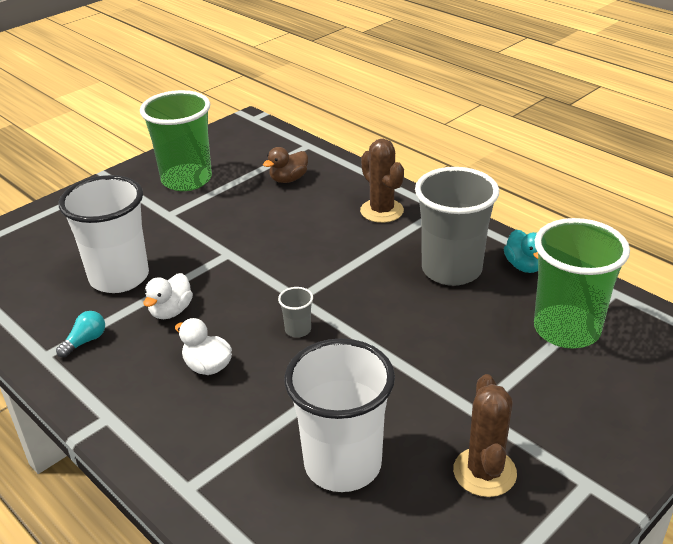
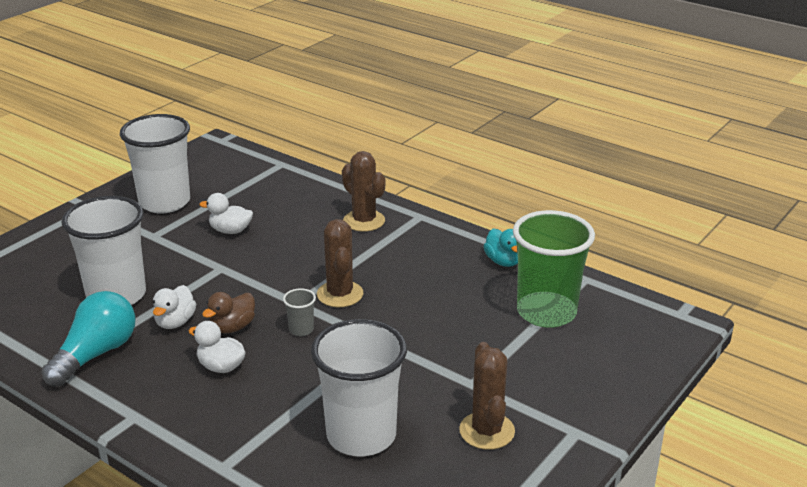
camera: 10 degrees left, 5 degrees down
(85, 341) = (96, 354): turquoise light bulb -> turquoise light bulb, size x2.08
(186, 180) = (165, 202): green cup -> white cup
(245, 213) = (230, 230): none -> white duck
(288, 179) = (268, 197): brown duck -> brown duck (232, 327)
(345, 292) = (340, 294): none -> brown cactus
(451, 270) = (437, 269): grey cup -> none

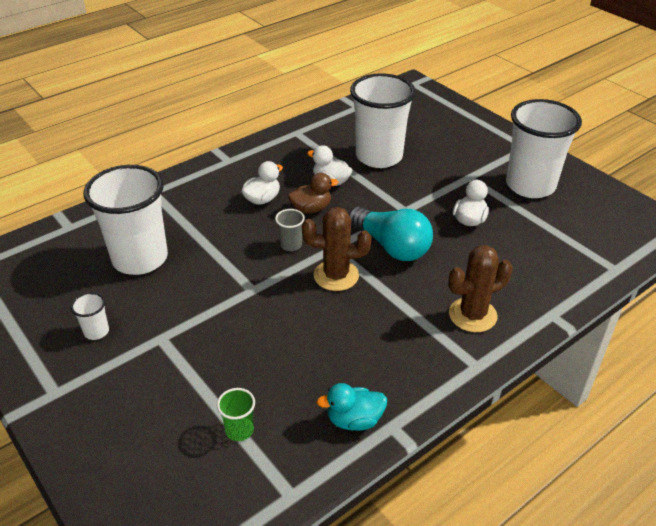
camera: 105 degrees right, 10 degrees up
(96, 354) = (306, 147): turquoise light bulb -> turquoise light bulb (391, 246)
(232, 327) = (311, 209): brown duck -> brown duck turned 105 degrees clockwise
(487, 431) = (96, 331): brown cactus -> white cup
(546, 312) = (239, 430): green cup -> green cup, size x0.40

